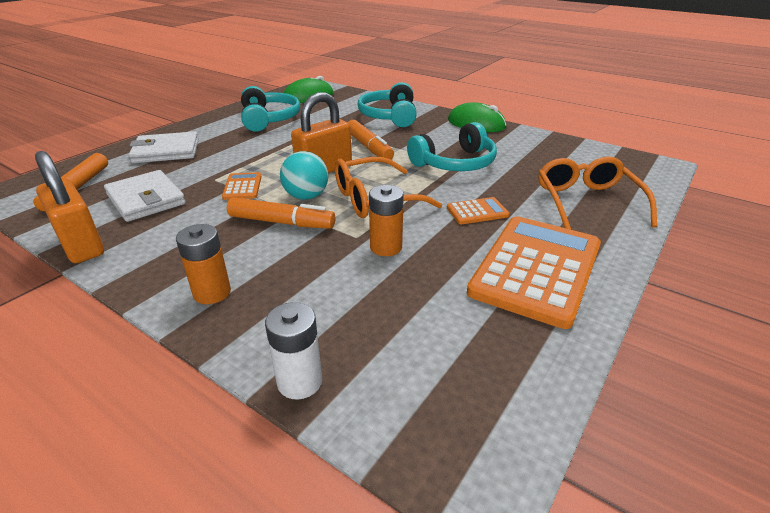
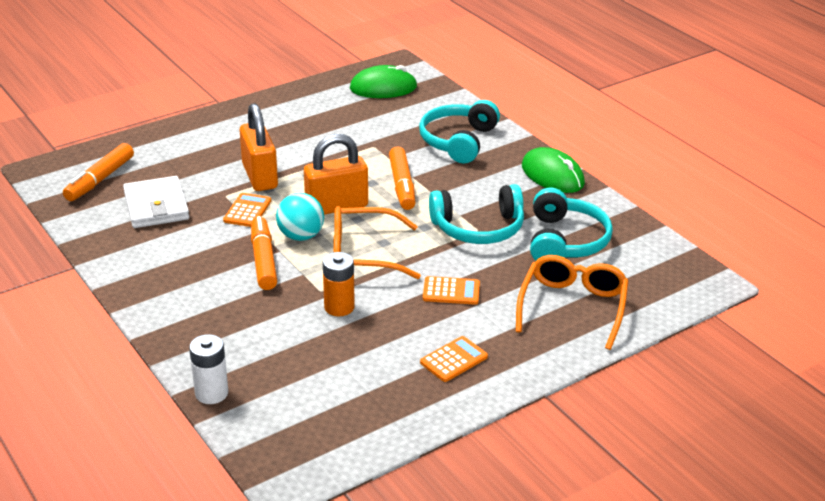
camera: 20 degrees right, 0 degrees up
(81, 245) = (93, 243): orange padlock -> orange padlock (260, 176)
(166, 151) = (193, 147): white wallet -> none
(212, 292) = (179, 312): orange battery -> none
(269, 119) = (318, 119): turquoise headphones -> turquoise headphones (565, 241)
(281, 222) = (263, 260): orange marker -> orange marker turned 135 degrees counterclockwise
(536, 269) = (454, 360): orange calculator -> orange calculator, size x0.44

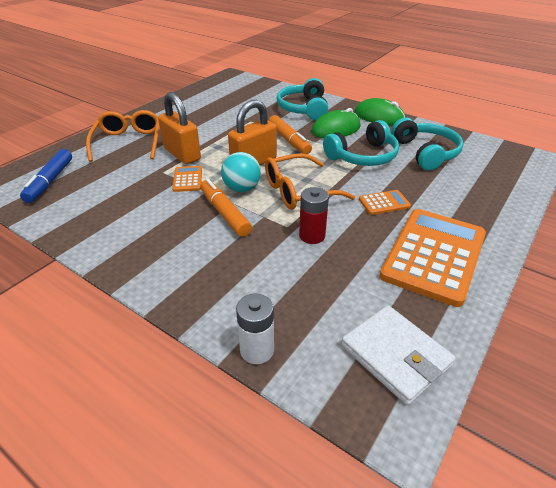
camera: 20 degrees left, 5 degrees up
(100, 179) = (50, 181): orange marker -> blue marker
(156, 206) = (110, 191): white wallet -> white wallet (395, 355)
(339, 307) = (312, 236): orange battery -> red battery
(383, 88) = (231, 88): green mouse -> green mouse (336, 129)
(454, 360) = (434, 255): orange calculator -> orange calculator, size x2.30
(572, 307) = (474, 194): orange glasses -> orange glasses (128, 142)

